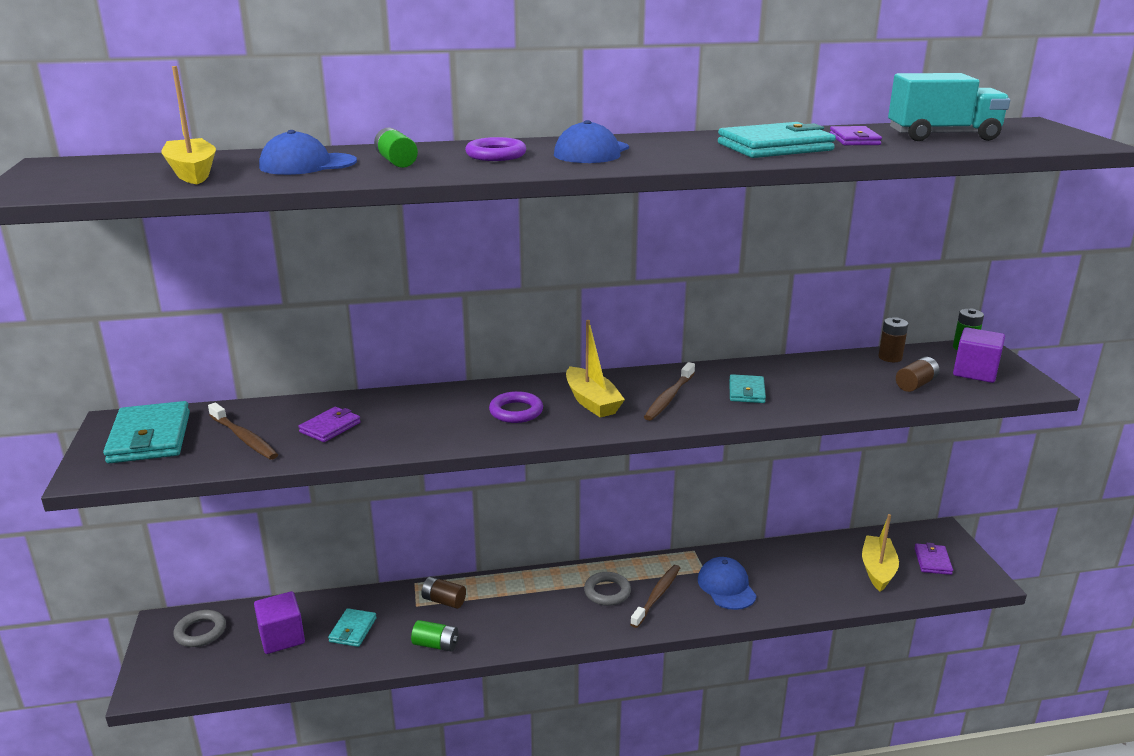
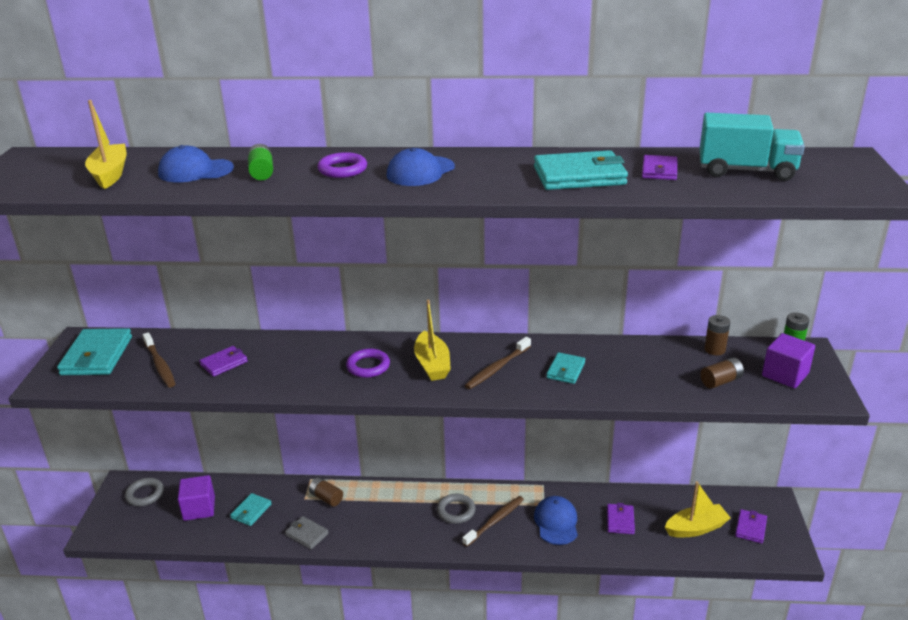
camera: 15 degrees right, 5 degrees up
(436, 645) = (307, 534): green battery -> grey wallet
(795, 574) = (620, 520): none -> purple wallet
(878, 570) = (696, 528): yellow boat -> yellow boat turned 45 degrees clockwise

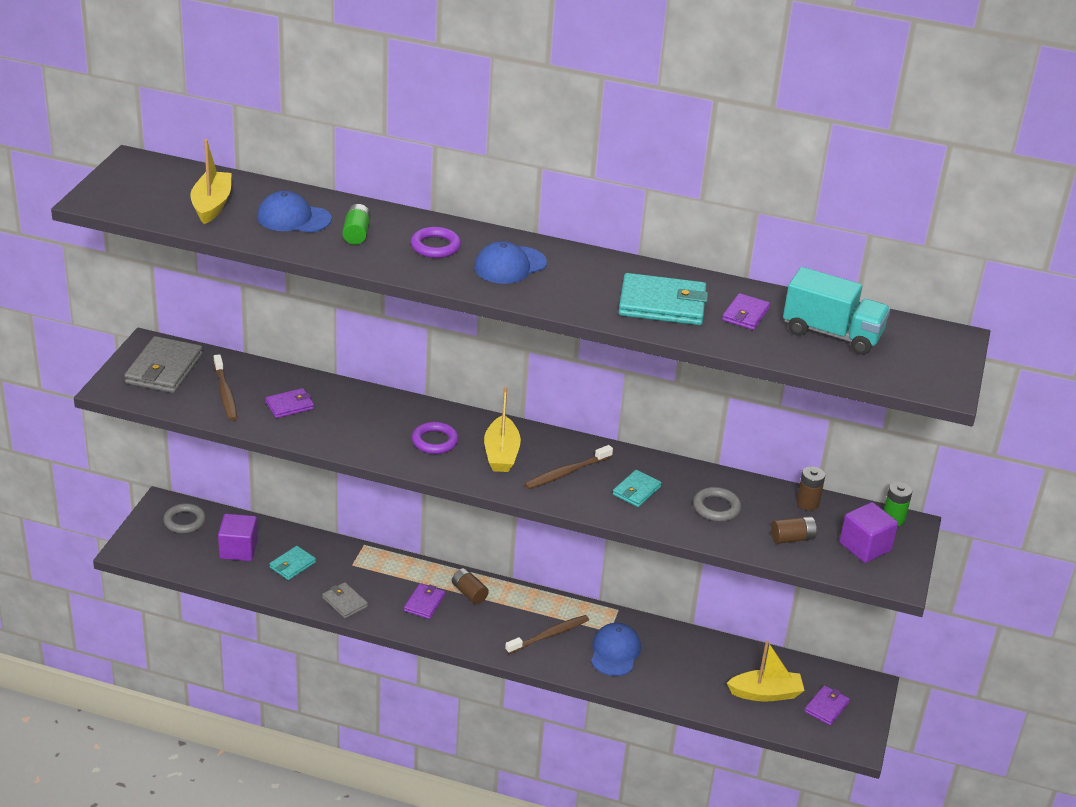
camera: 10 degrees right, 5 degrees up
(97, 356) = (164, 369): turquoise wallet -> grey wallet
(326, 498) = (376, 569): brown battery -> brown battery (469, 593)
(456, 511) = (511, 615): grey ring -> grey ring (716, 508)
(620, 520) = (686, 666): purple wallet -> purple wallet (424, 603)

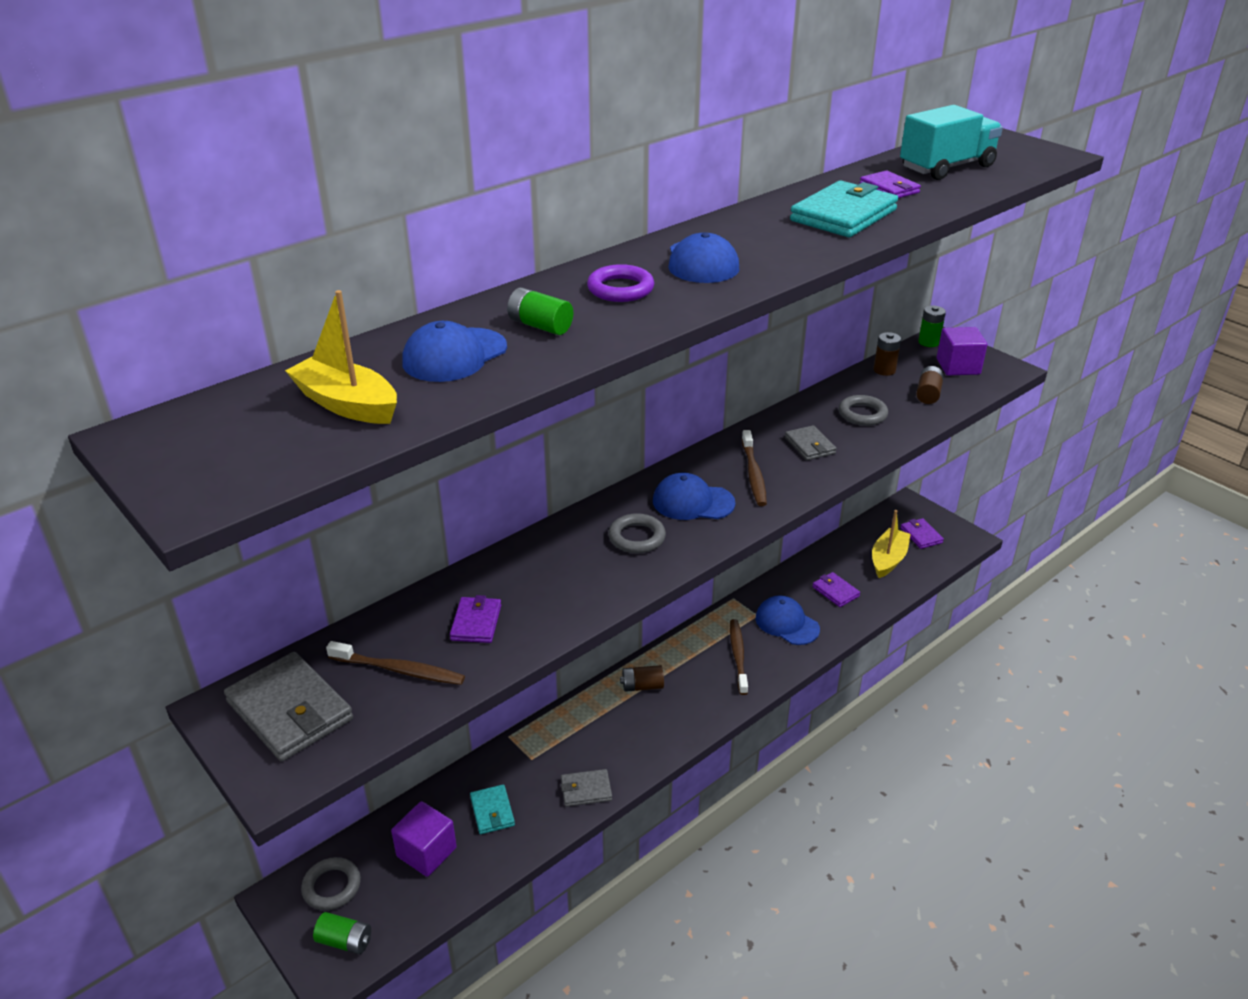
camera: 55 degrees left, 0 degrees up
(151, 545) = (345, 941): none -> green battery
(424, 603) = (633, 726): purple wallet -> purple wallet (835, 591)
(435, 441) = (637, 537): purple ring -> grey ring
(501, 454) = (693, 502): yellow boat -> blue cap
(636, 491) = (809, 445): turquoise wallet -> grey wallet

